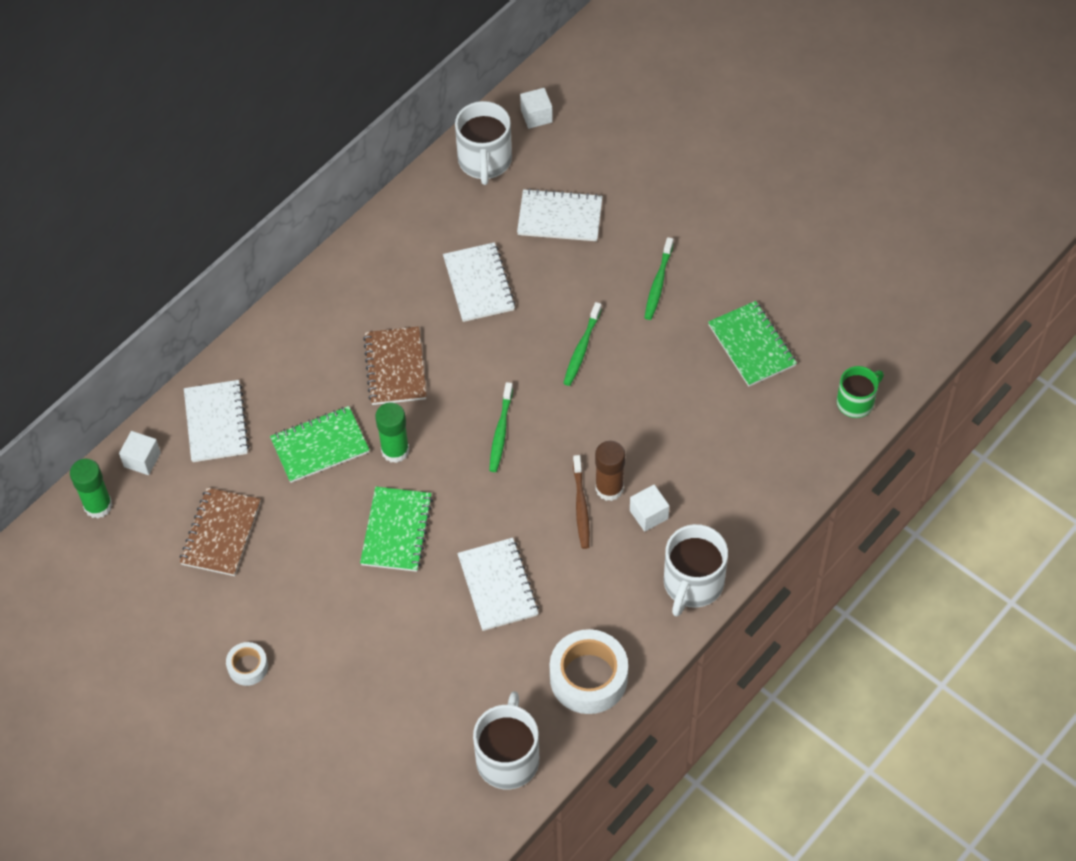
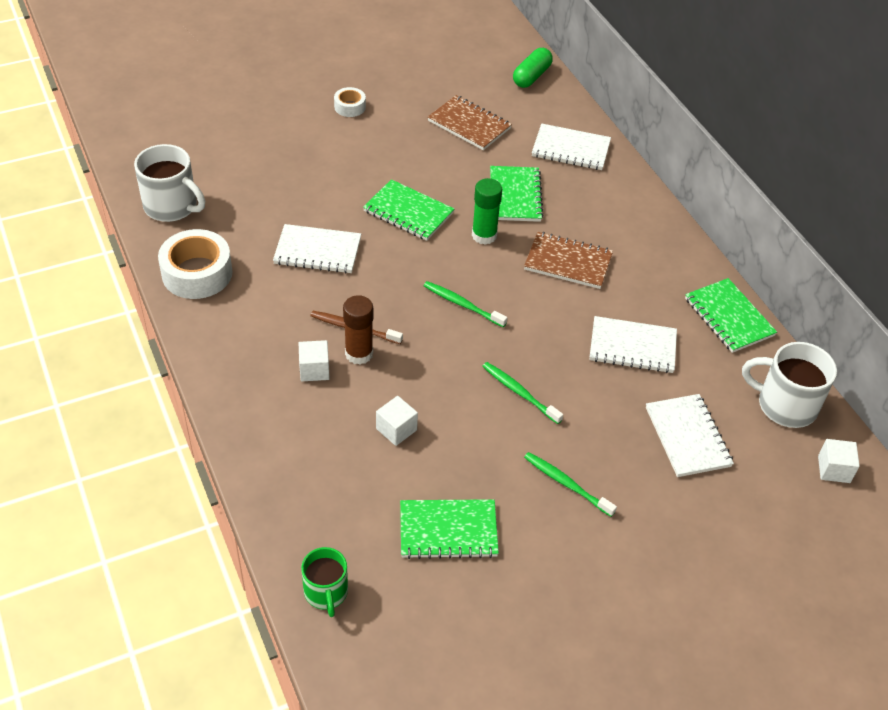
camera: 110 degrees right, 10 degrees down
(98, 506) = (531, 76): green glue stick -> green capsule
(142, 460) = (559, 105): white cube -> white cube (396, 429)
(400, 224) = (729, 317): none -> green notebook
(560, 217) = (687, 437): white notebook -> white notebook turned 45 degrees counterclockwise
(692, 584) = (226, 371): white mug -> none

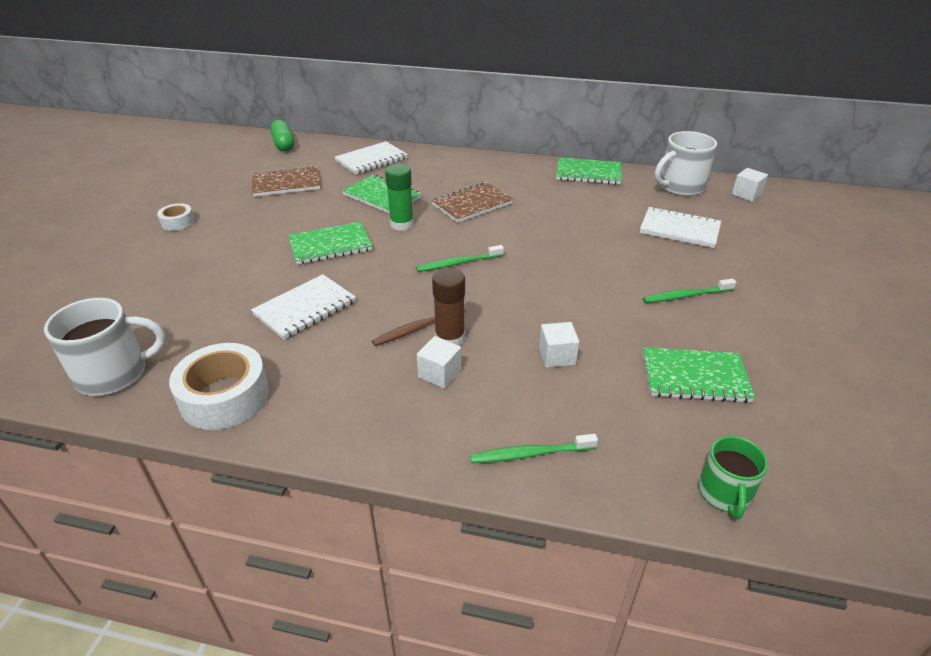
camera: 50 degrees left, 10 degrees down
(326, 592) = (724, 494): green mug -> green mug turned 75 degrees clockwise
(448, 531) = (695, 377): green notebook -> green notebook turned 60 degrees clockwise
(519, 392) = (575, 277): green toothbrush -> green toothbrush (529, 454)
(632, 347) = (578, 214): white notebook -> none

